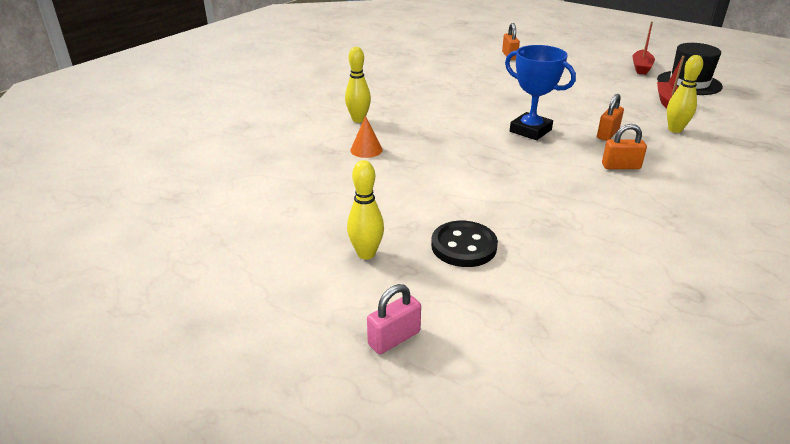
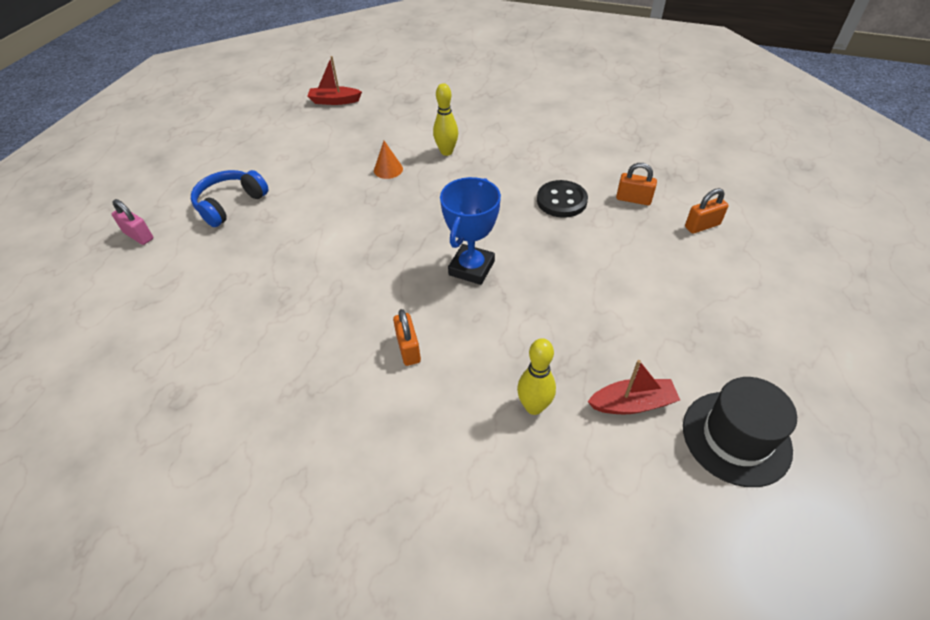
camera: 75 degrees right, 15 degrees up
(366, 254) = (230, 204): yellow bowling pin -> blue headphones
(464, 246) = (243, 251): black button -> black button (561, 201)
(607, 134) = (490, 335): orange padlock -> orange padlock (633, 199)
(641, 67) = (766, 373): red boat -> red boat (334, 101)

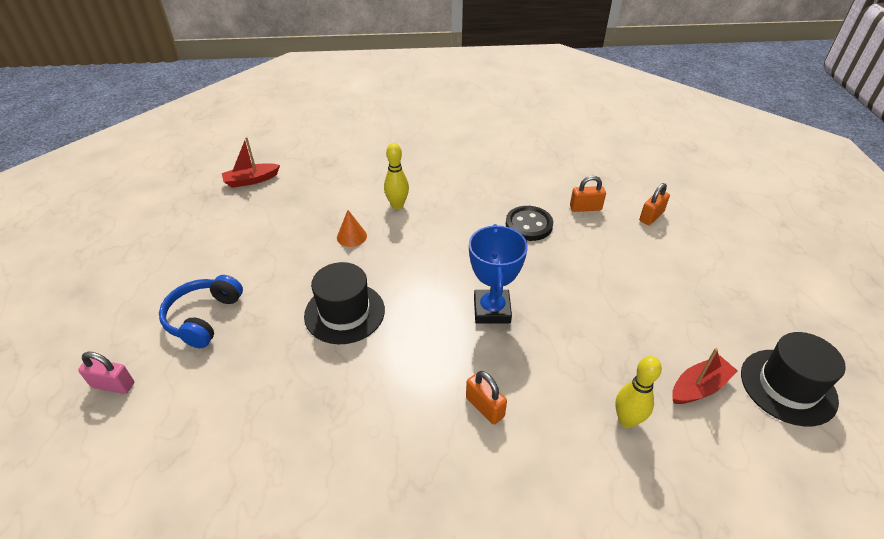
camera: 25 degrees left, 5 degrees down
(341, 232) = (344, 313): none -> black hat

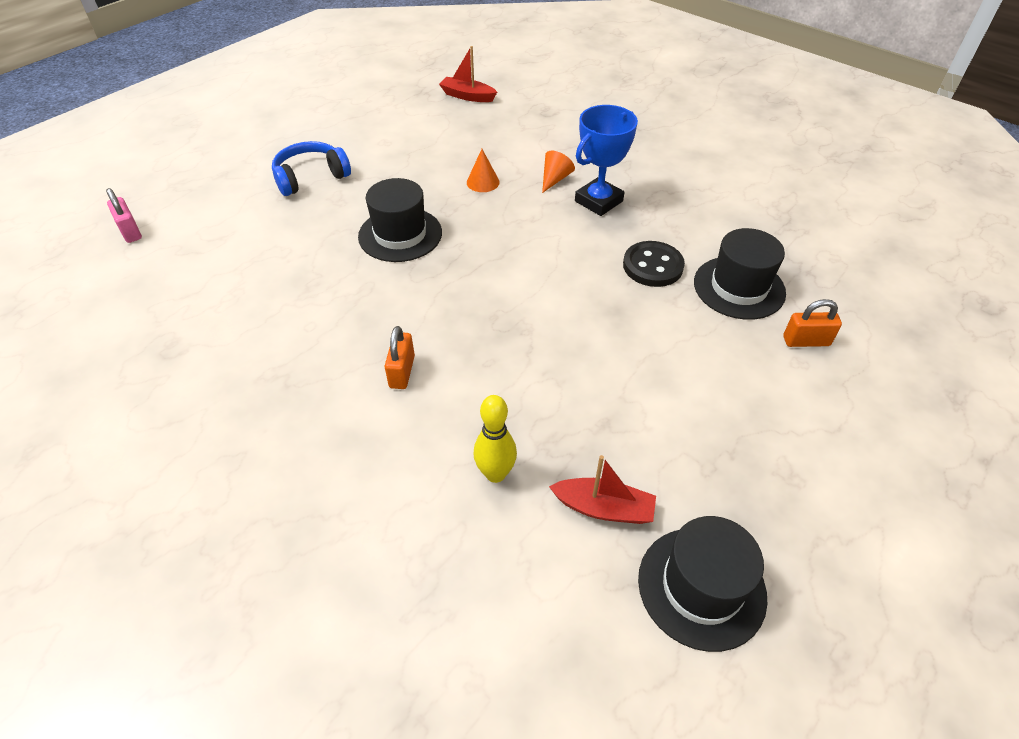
camera: 45 degrees right, 5 degrees up
(113, 385) = (214, 185): pink padlock -> pink padlock (130, 231)
(397, 205) = (555, 179): yellow bowling pin -> orange cone
(492, 310) = (512, 310): blue trophy -> blue trophy (598, 201)
(585, 208) = (739, 287): orange padlock -> black hat

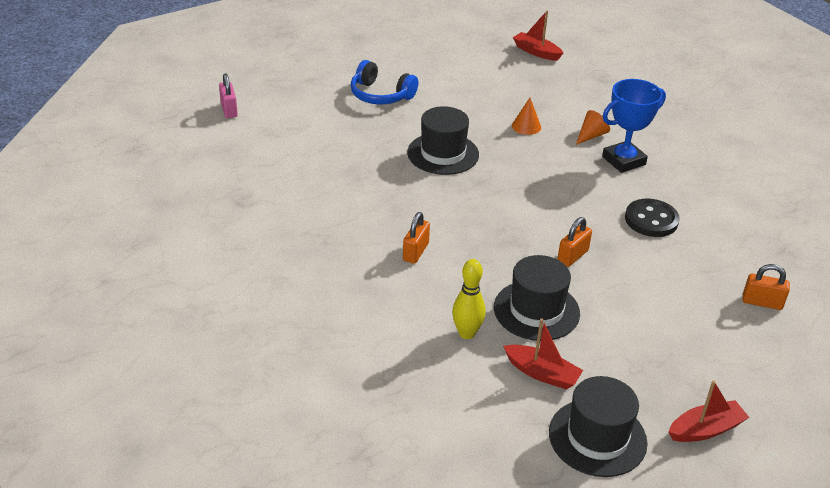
camera: 15 degrees right, 10 degrees down
(310, 177) = (380, 95): blue headphones -> blue headphones turned 135 degrees counterclockwise
(585, 332) = (572, 256): none -> orange padlock
(739, 287) = (721, 251): black hat -> black hat (536, 310)
(818, 535) = (705, 429): none -> red boat

